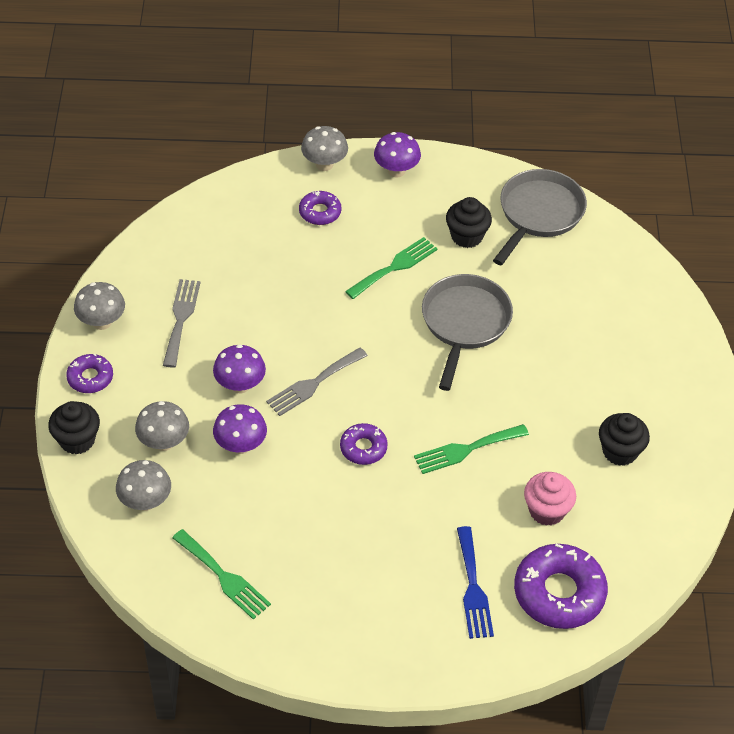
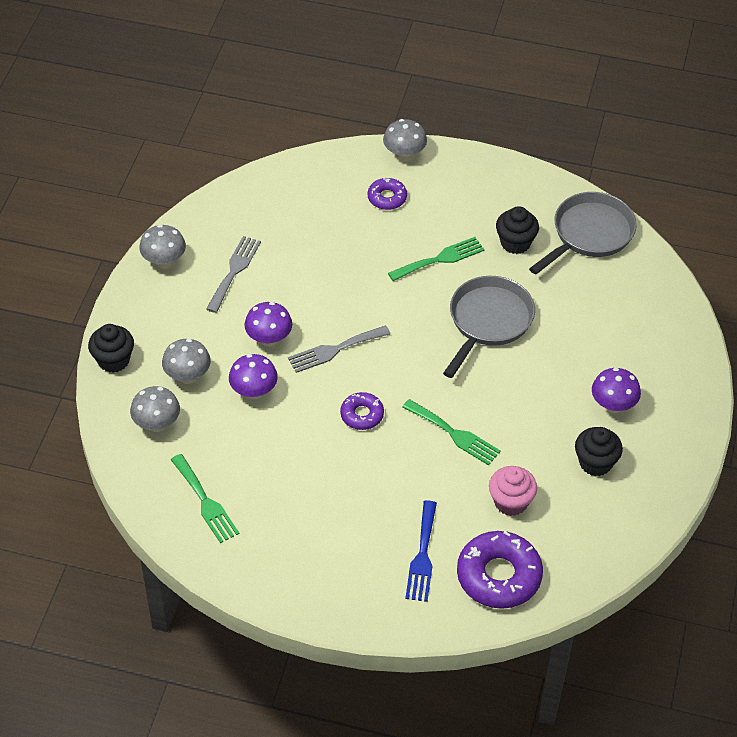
camera: 15 degrees right, 0 degrees up
(90, 378) = (140, 308): purple donut -> none
(396, 171) = (469, 172): purple mushroom -> purple mushroom (613, 405)
(466, 449) = (454, 434): green fork -> green fork turned 135 degrees counterclockwise

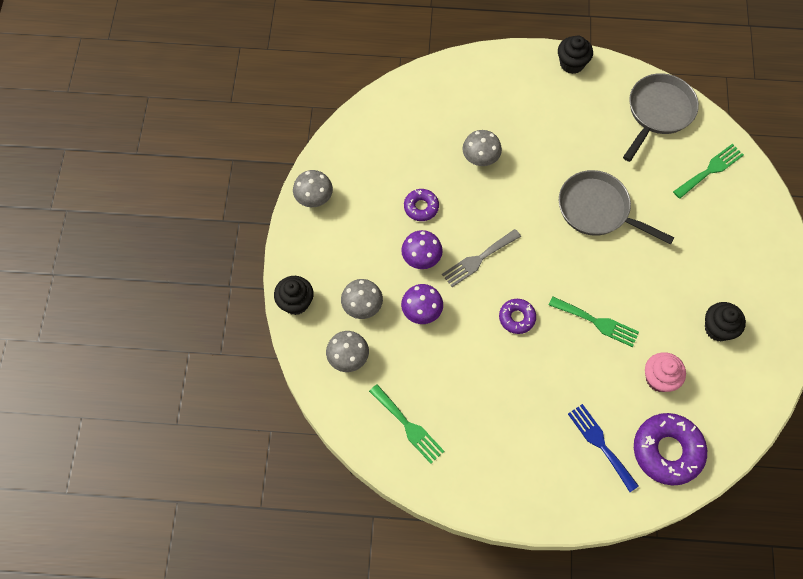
camera: 10 degrees left, 15 degrees up
(234, 271) = (375, 198): grey fork -> none
(387, 198) = (484, 105): purple donut -> purple donut (421, 207)
(404, 155) = (488, 62): grey mushroom -> grey mushroom (480, 159)
(422, 556) = (600, 444): blue fork -> blue fork turned 150 degrees clockwise
(440, 259) = (543, 157): green fork -> green fork (710, 170)
(488, 321) = (597, 210): grey pan -> grey pan turned 75 degrees counterclockwise
(515, 243) = (600, 131): black cupcake -> black cupcake (572, 64)
(613, 405) = (718, 272): purple mushroom -> none

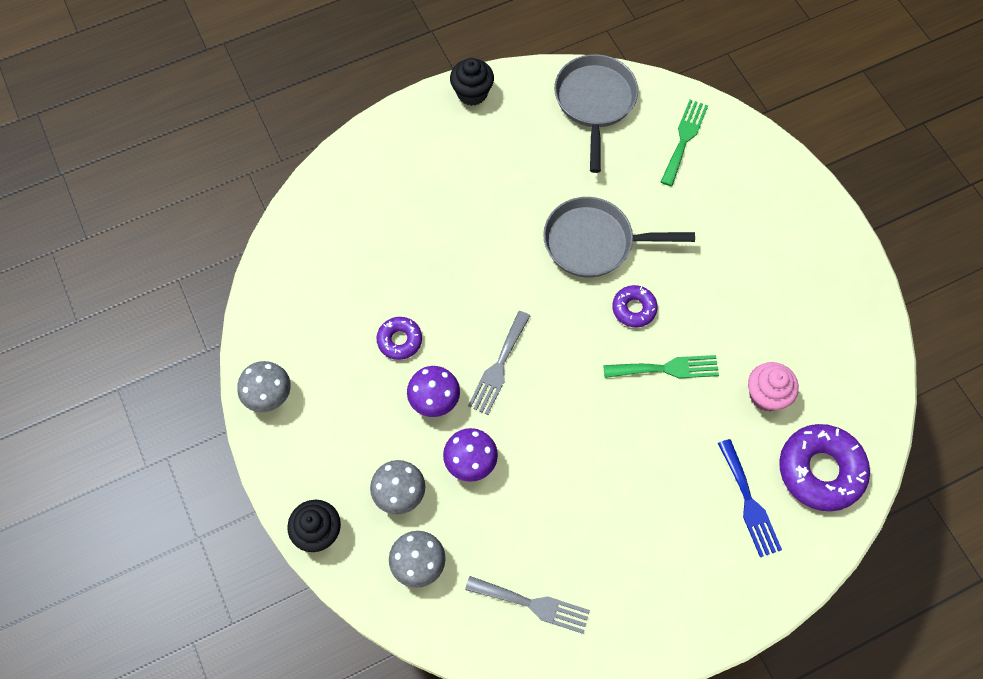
camera: 30 degrees left, 0 degrees up
(408, 426) = (533, 604): green fork -> grey fork
(480, 159) = (434, 250): grey mushroom -> none
(517, 318) = (579, 411): purple donut -> purple donut (634, 309)
(600, 444) = (749, 503): blue fork -> blue fork turned 135 degrees counterclockwise
(718, 328) = (792, 307): black cupcake -> none

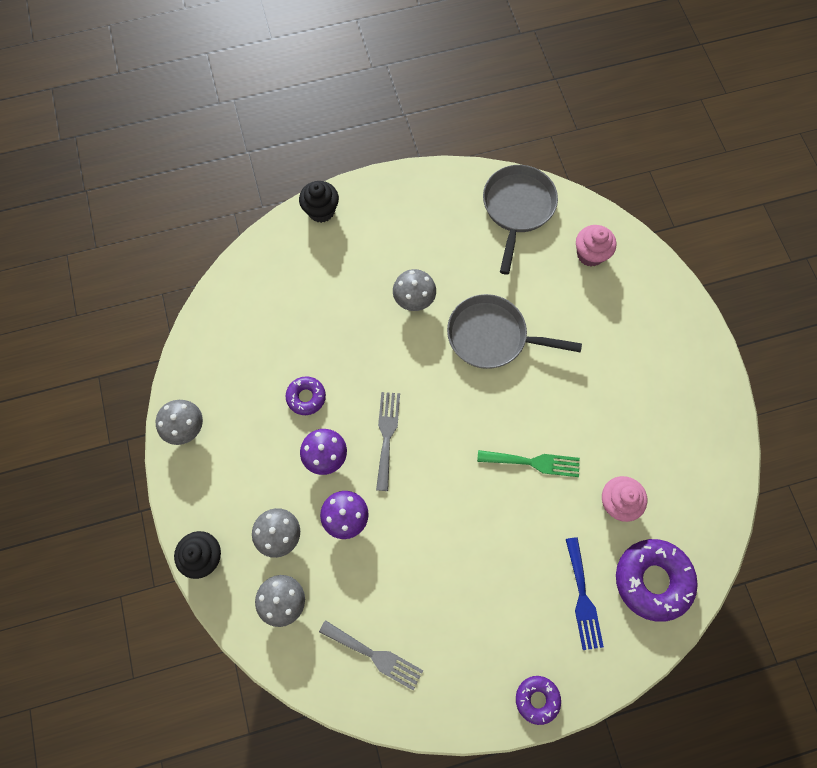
camera: 10 degrees right, 5 degrees up
(472, 93) = (411, 183): black cupcake -> black cupcake (321, 211)
(498, 366) = (387, 435): grey fork -> grey fork turned 150 degrees clockwise
(500, 217) = (414, 300): none -> grey mushroom
(634, 309) = (515, 403): purple donut -> purple donut (537, 699)
(684, 139) = (590, 254): green fork -> pink cupcake

